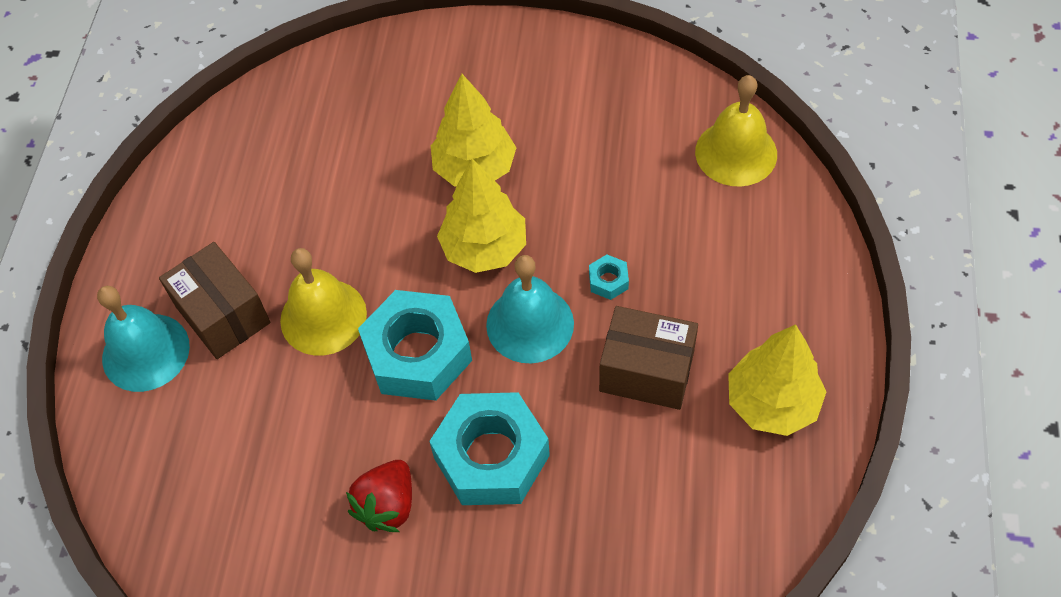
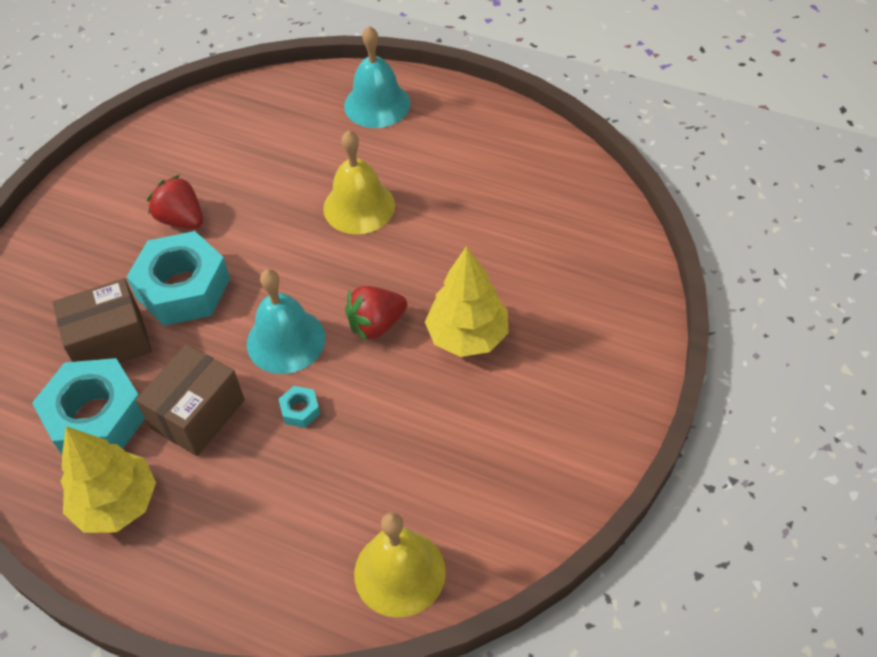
camera: 105 degrees right, 5 degrees down
(223, 315) = (389, 148): brown box -> brown box (110, 342)
(418, 354) = (295, 259): turquoise nut -> turquoise nut (96, 418)
(484, 248) = (376, 325): yellow tree -> red strawberry

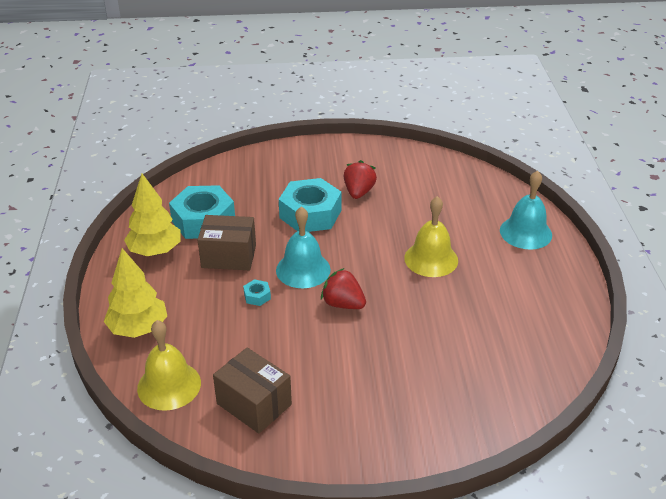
camera: 60 degrees right, 15 degrees down
(110, 342) = (255, 204): brown box -> brown box (254, 404)
(467, 336) = (365, 351): yellow tree -> yellow tree (138, 328)

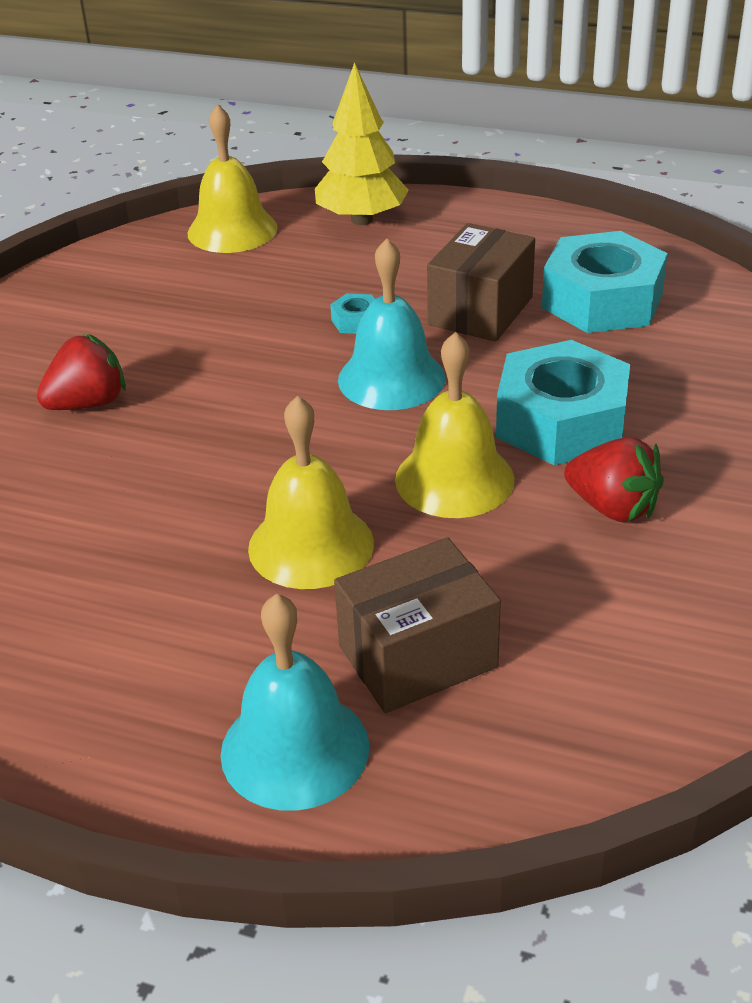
camera: 115 degrees right, 0 degrees up
(155, 251) = (538, 248): yellow tree -> none
(254, 404) = (138, 284): brown box -> brown box (417, 656)
(343, 304) = (269, 401): red strawberry -> red strawberry (88, 403)
(366, 233) = (454, 479): none -> yellow bell

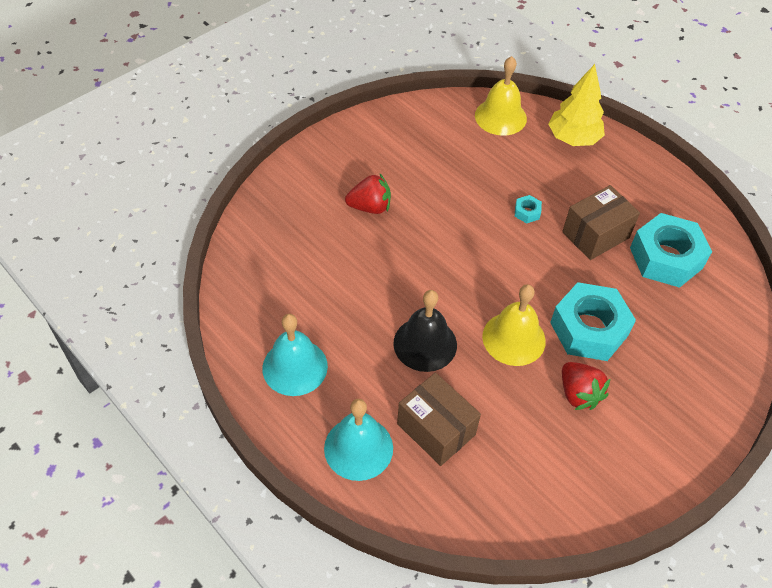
camera: 25 degrees right, 15 degrees up
(311, 545) = (425, 344): yellow bell -> black bell
(391, 378) = (522, 259): turquoise bell -> turquoise bell (295, 367)
(417, 656) = (436, 429): brown box -> brown box turned 45 degrees clockwise

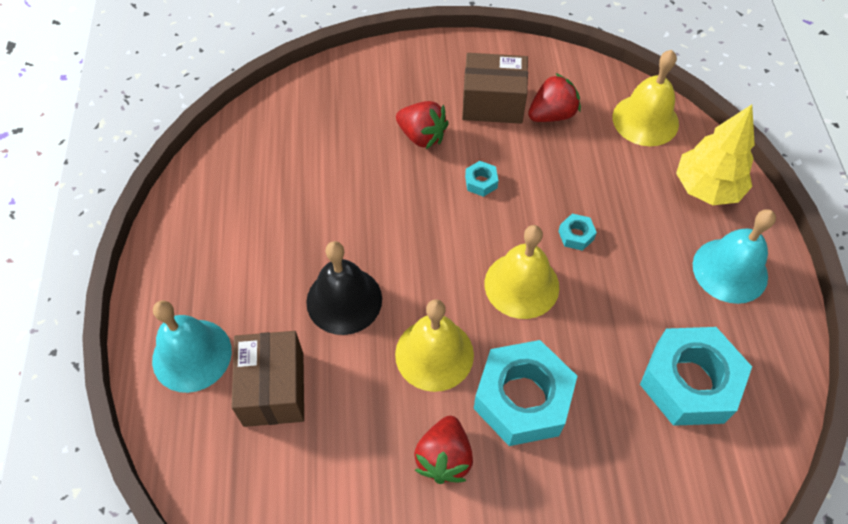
camera: 40 degrees right, 5 degrees up
(295, 367) = (212, 243): turquoise bell -> turquoise bell (730, 270)
(438, 214) = (481, 182): none -> turquoise nut
(441, 145) = (552, 114): none -> red strawberry
(524, 262) = (521, 285): none -> yellow bell
(595, 235) = (630, 305): brown box -> brown box (493, 103)

